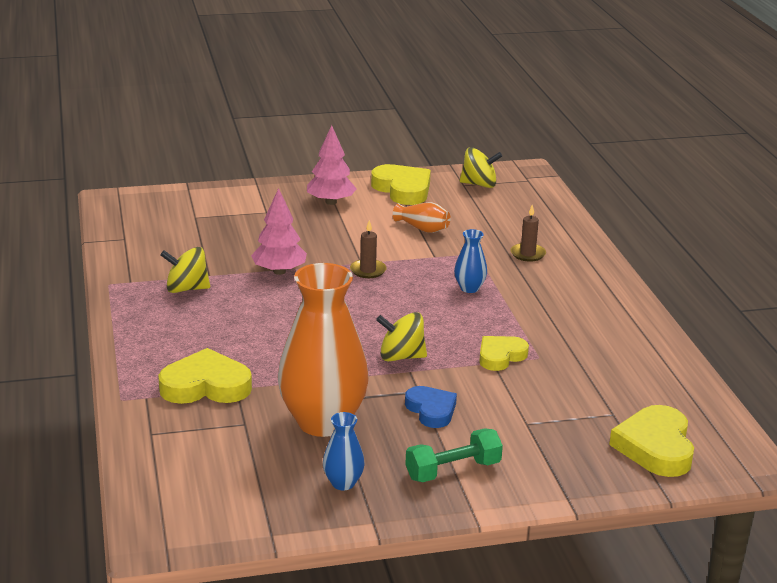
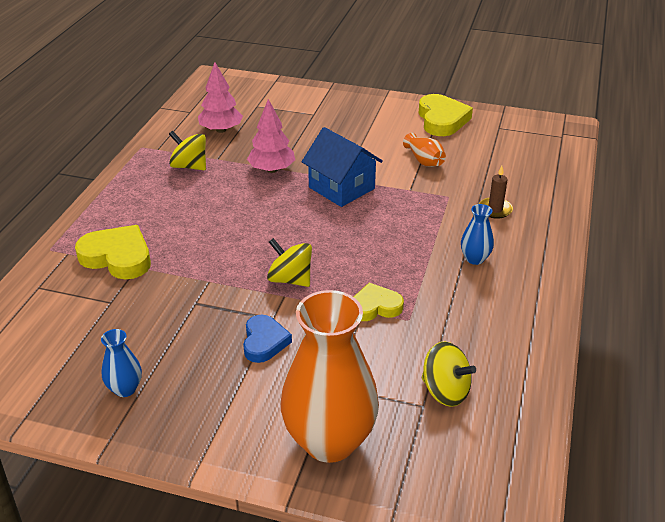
camera: 30 degrees right, 10 degrees up
(323, 422) = (168, 322): orange vase -> orange vase (329, 441)
(331, 202) = (371, 117): pink tree -> pink tree (221, 130)
(368, 270) = (341, 188): brown candle -> blue house
(453, 470) = (223, 412): green dumbbell -> none
(469, 288) = (411, 229): blue vase -> blue vase (475, 259)
(479, 184) = (513, 130): yellow spinning top -> yellow spinning top (445, 391)
(655, 447) = (430, 460): yellow heart -> none

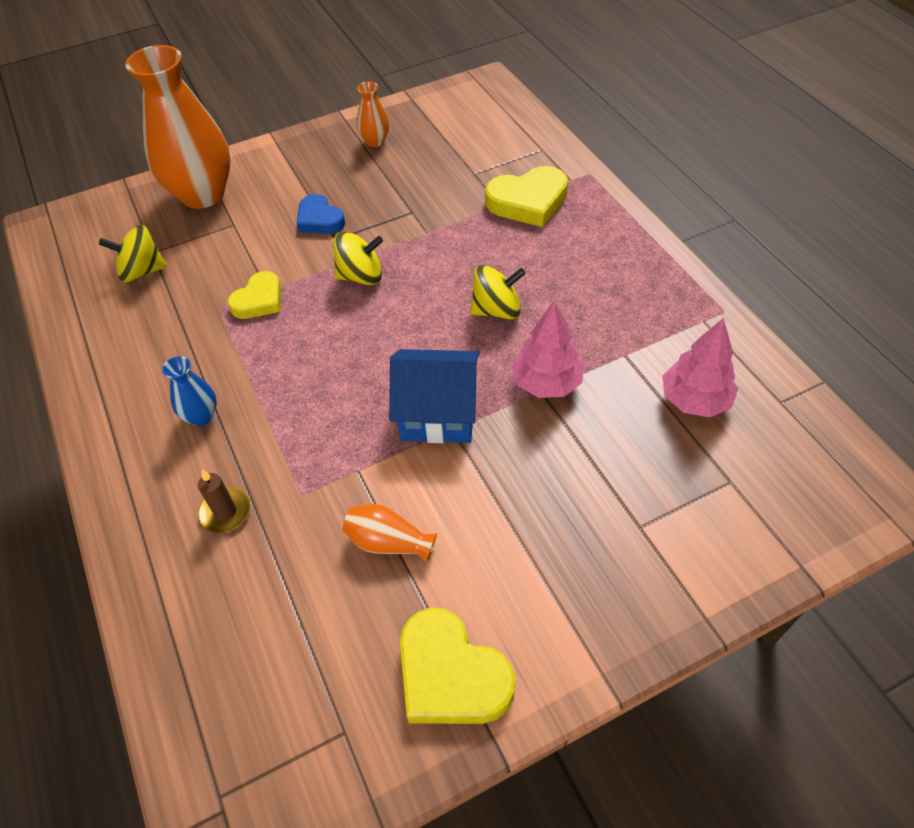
camera: 140 degrees right, 15 degrees up
(125, 389) = (375, 141): blue vase -> orange vase
(189, 166) = (633, 323): yellow spinning top -> yellow spinning top (496, 310)

